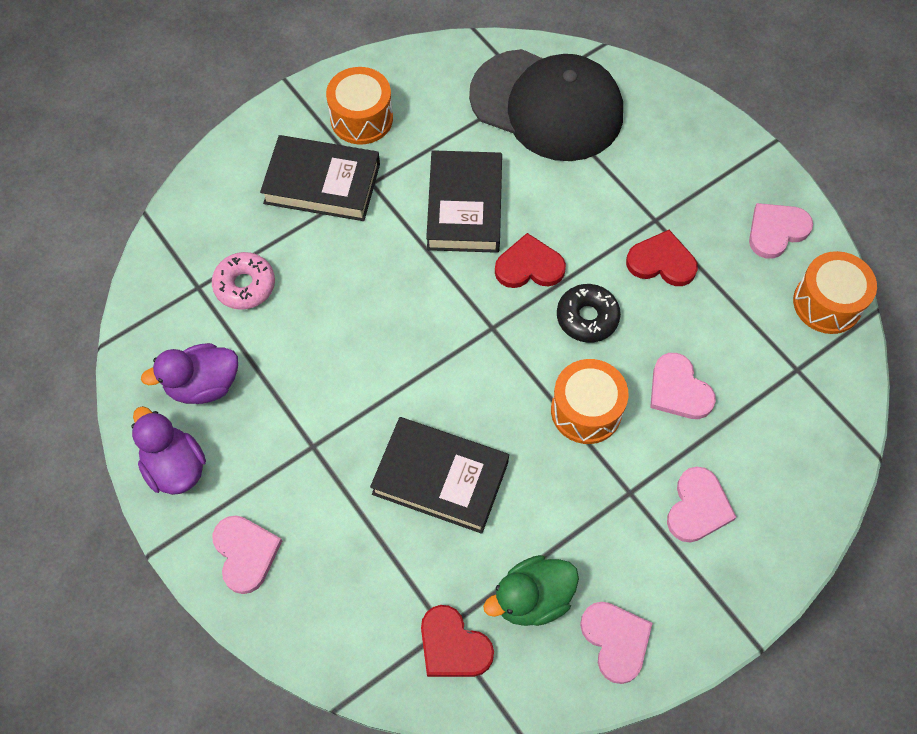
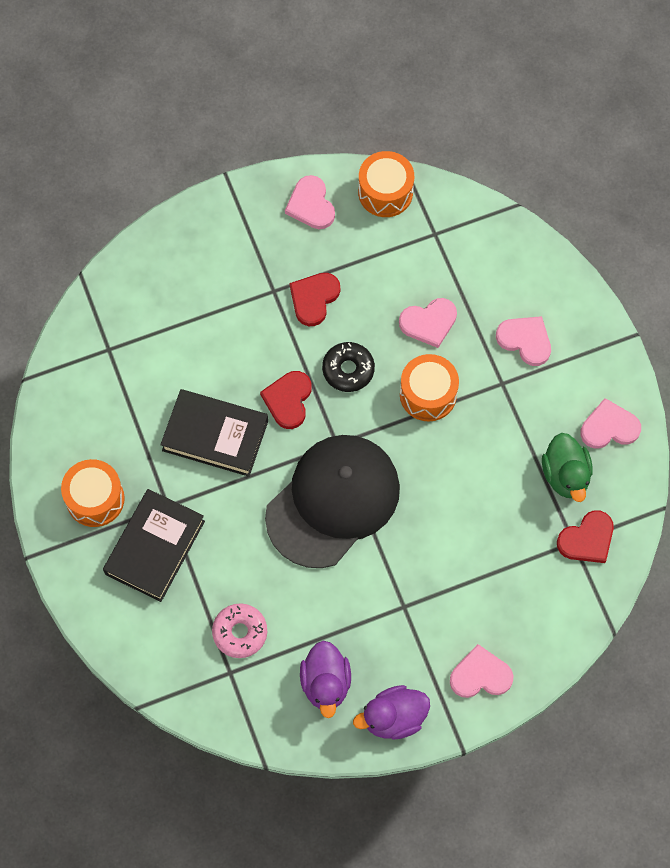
camera: 75 degrees left, 5 degrees up
(440, 478) = (455, 516): black book -> none
(547, 105) = (132, 341): black cap -> black cap (333, 501)

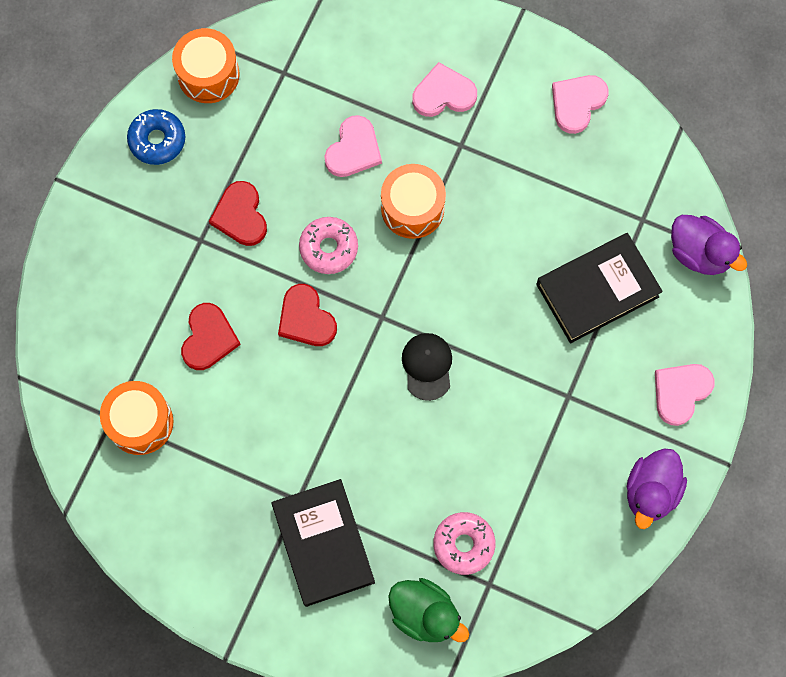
camera: 45 degrees left, 5 degrees up
(95, 499) = (232, 553): orange drum -> orange drum (140, 422)
(215, 435) = (276, 404): black book -> black book (597, 290)
(311, 205) = (157, 140): pink heart -> blue donut
(326, 683) = (572, 517): purple duck -> purple duck (699, 253)
(333, 501) = (427, 366): black cap -> black cap, size x0.42
(348, 370) = (328, 248): black donut -> pink donut
(565, 475) = (583, 172): green duck -> green duck (425, 614)
(587, 539) = (650, 207): red heart -> red heart (208, 338)

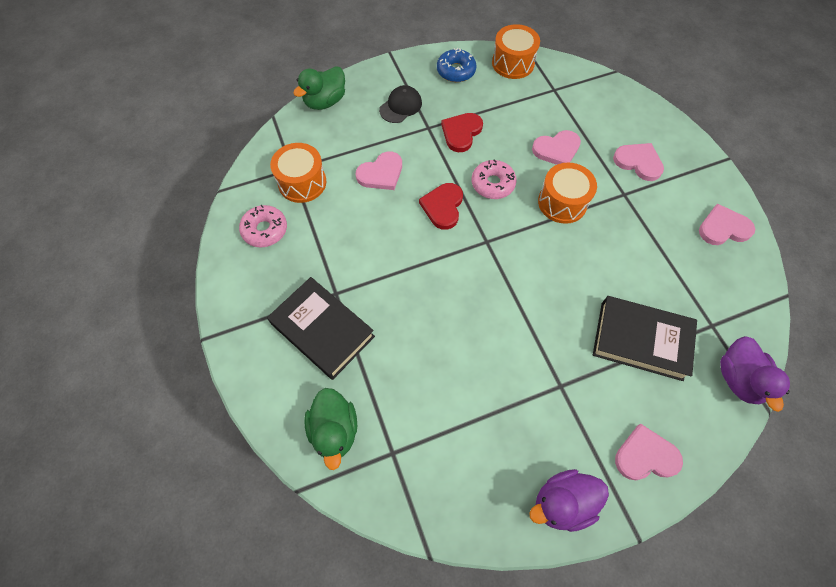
camera: 45 degrees right, 10 degrees down
(57, 308) = (325, 101): none -> green duck
(208, 338) = (381, 173): red heart -> pink heart
(323, 544) = (322, 330): black book -> black book turned 75 degrees counterclockwise
(427, 366) = (486, 289): black cap -> black cap (400, 106)
(463, 544) = (402, 412): pink donut -> pink donut (265, 230)

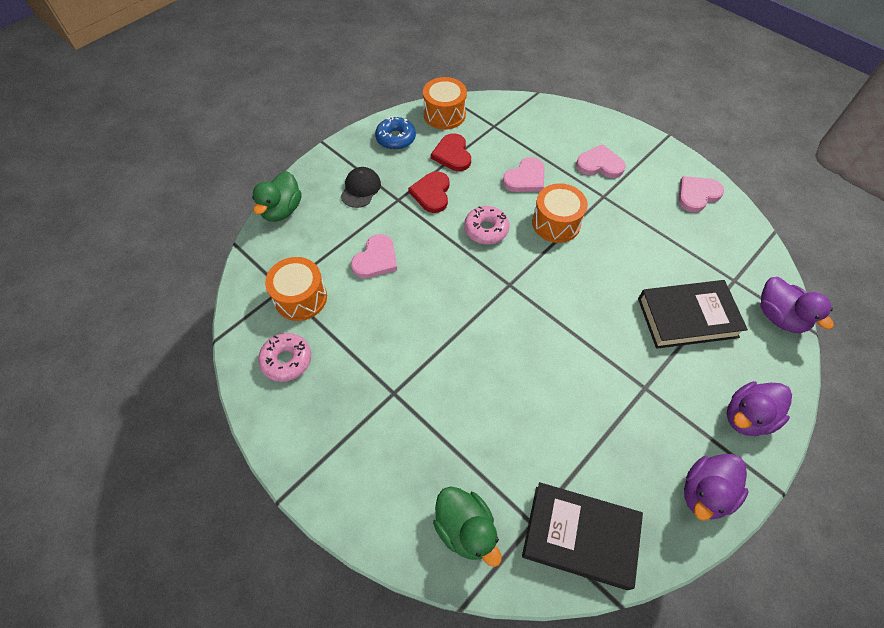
camera: 25 degrees left, 5 degrees down
(322, 330) = (400, 435): black book -> black book (580, 536)
(443, 207) = (452, 268): red heart -> red heart (452, 154)
(645, 456) = (747, 417): pink heart -> purple duck

